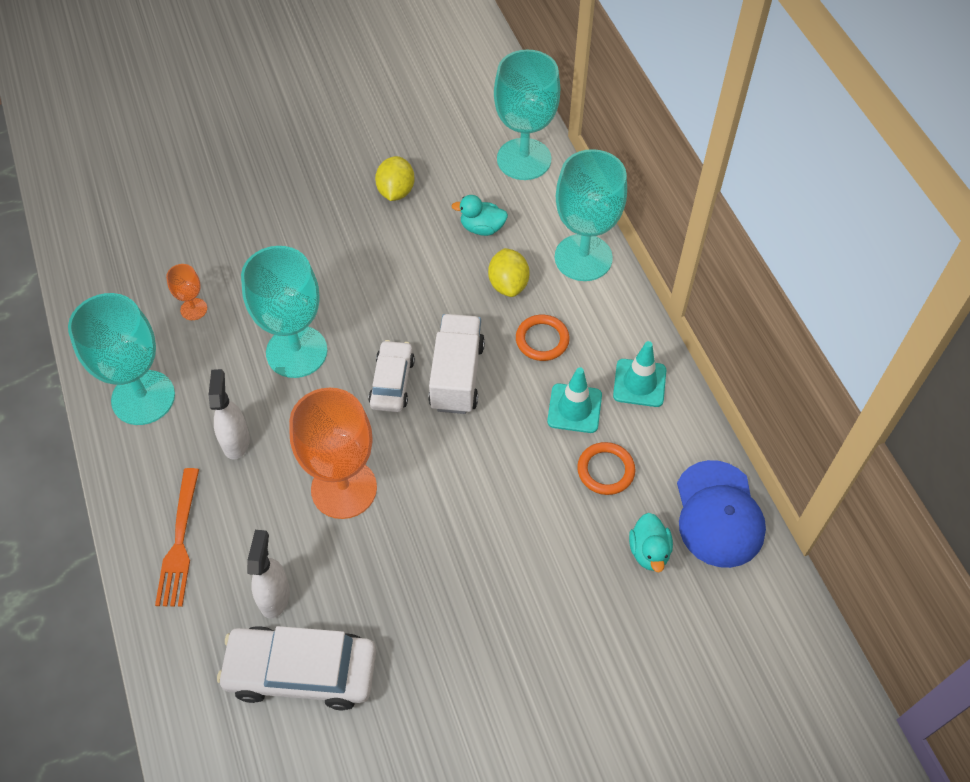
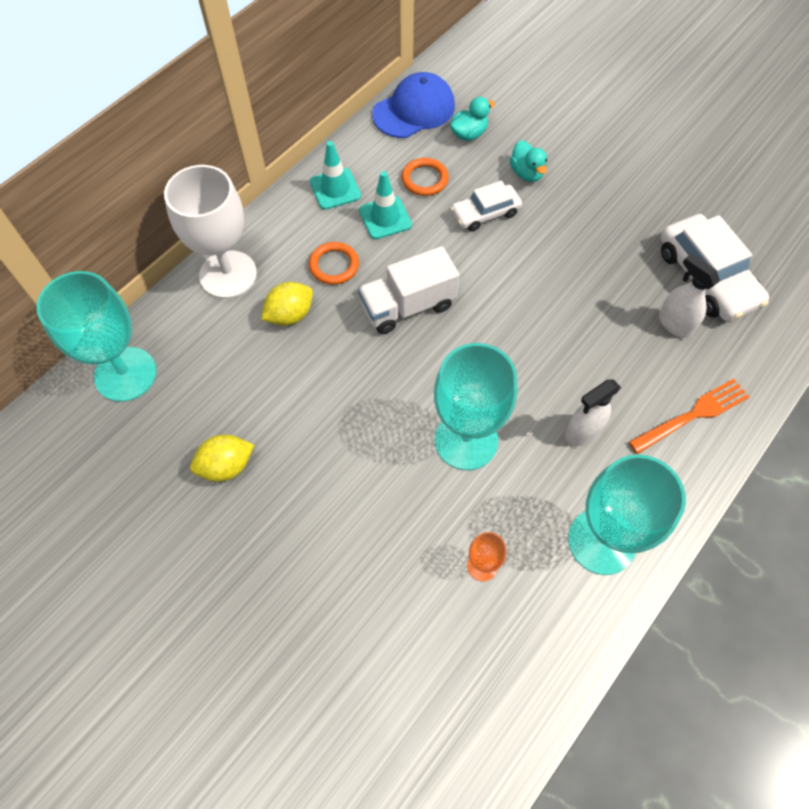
camera: 120 degrees left, 5 degrees up
(274, 596) = (674, 324): white spray bottle -> white spray bottle turned 75 degrees clockwise
(344, 488) = (561, 329): orange goblet -> none
(392, 382) = (445, 348): white car -> white car (485, 213)
(482, 228) = (235, 366): turquoise duck -> turquoise duck (526, 173)
(583, 258) = (228, 274): turquoise goblet -> white goblet

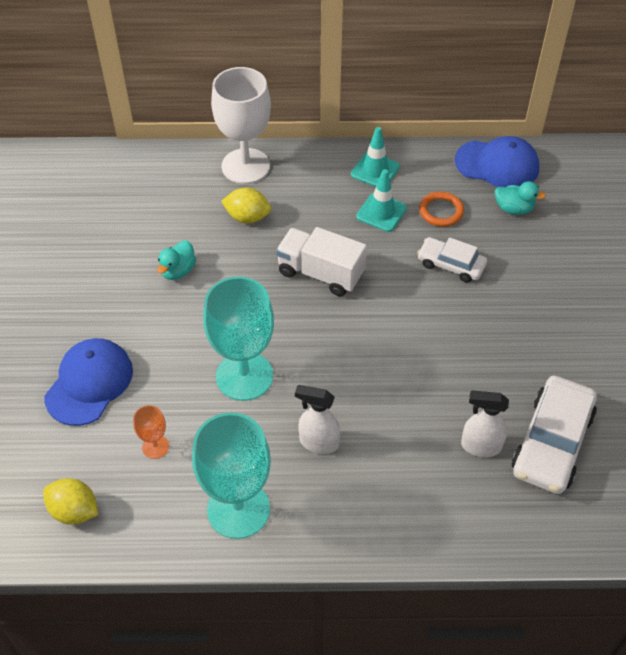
camera: 50 degrees right, 10 degrees down
(125, 374) = (124, 171): turquoise goblet -> none
(226, 466) = (106, 263): yellow lemon -> yellow lemon (74, 511)
(334, 265) = (311, 212): orange ring -> none
(360, 577) = (89, 383): none -> blue cap
(526, 173) = (518, 265): turquoise duck -> turquoise duck (178, 271)
(674, 324) = (480, 446): white spray bottle -> white spray bottle turned 90 degrees counterclockwise
(692, 415) = (405, 507): orange fork -> none

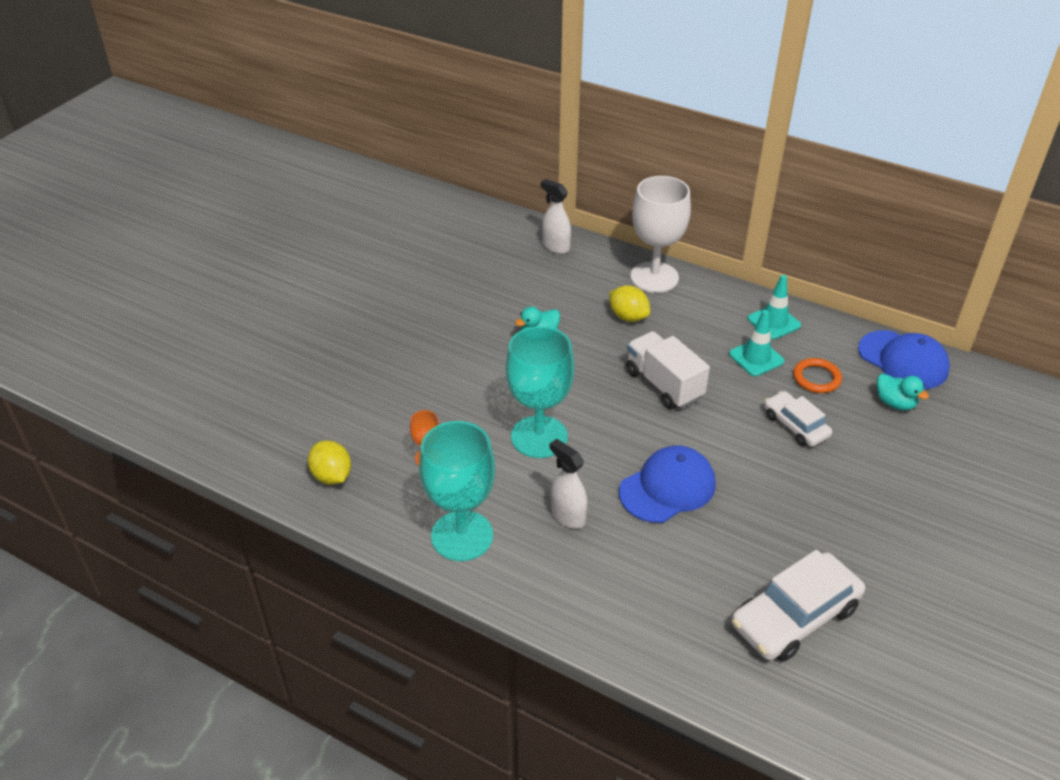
camera: 30 degrees right, 10 degrees down
(89, 383) = (408, 389): blue cap -> blue cap (667, 487)
(480, 446) = (718, 587): white spray bottle -> white spray bottle (555, 247)

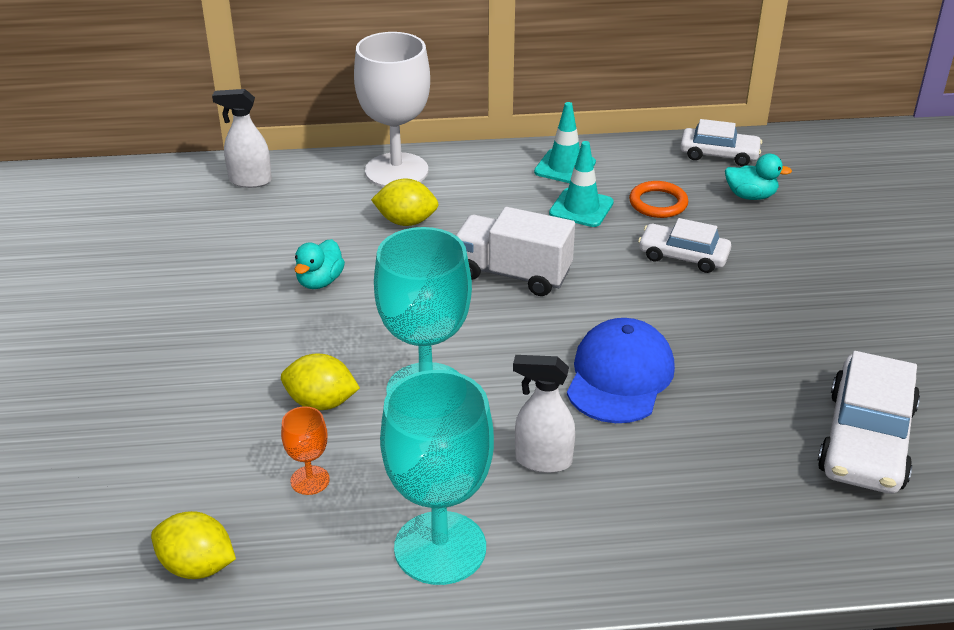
camera: 35 degrees left, 5 degrees down
(473, 414) = (321, 403): none -> yellow lemon
(903, 360) = (719, 154): blue cap -> white car

